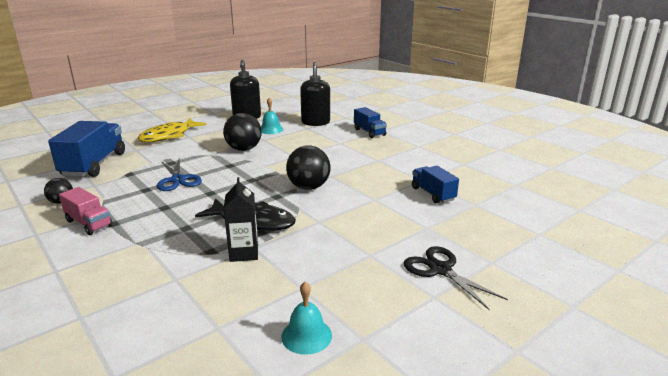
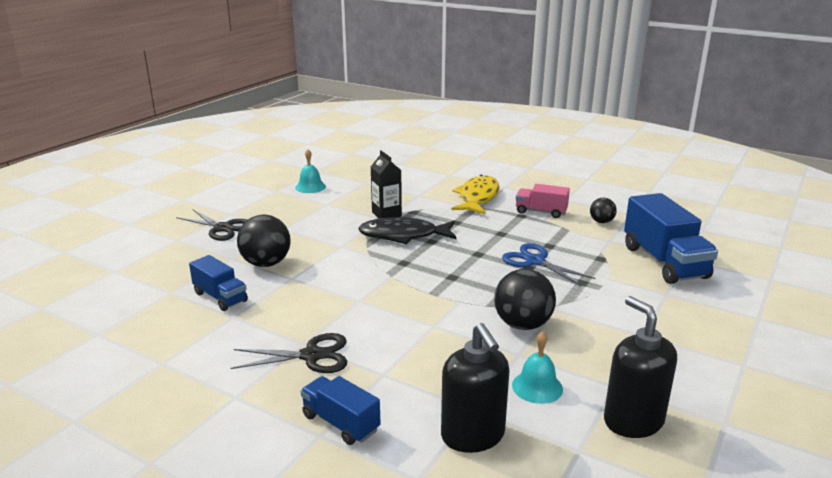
camera: 160 degrees right, 0 degrees up
(169, 136) = (676, 330): yellow fish -> yellow fish (478, 197)
(308, 187) = (376, 279): black ball -> black ball (266, 263)
(374, 154) = (311, 356): none -> black scissors

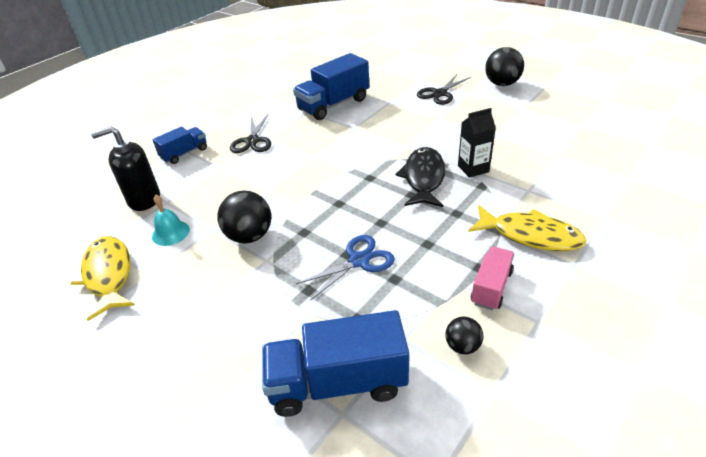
camera: 100 degrees right, 15 degrees up
(220, 297) = (333, 104): blue truck -> blue truck, size x1.76
(266, 263) = (378, 116): black ball -> black ball (502, 84)
(310, 187) = (536, 124): turquoise bell -> none
(633, 421) = (108, 275): black soap dispenser -> yellow fish

